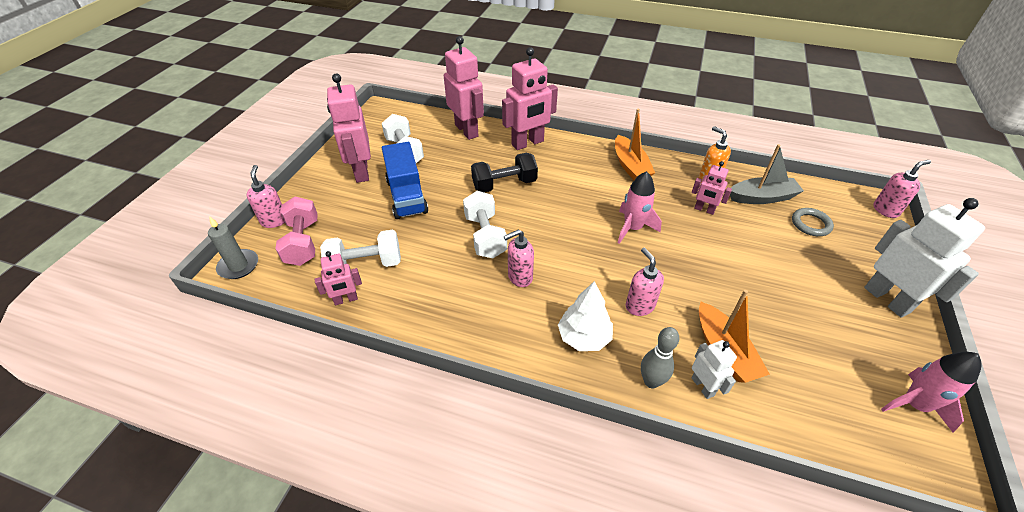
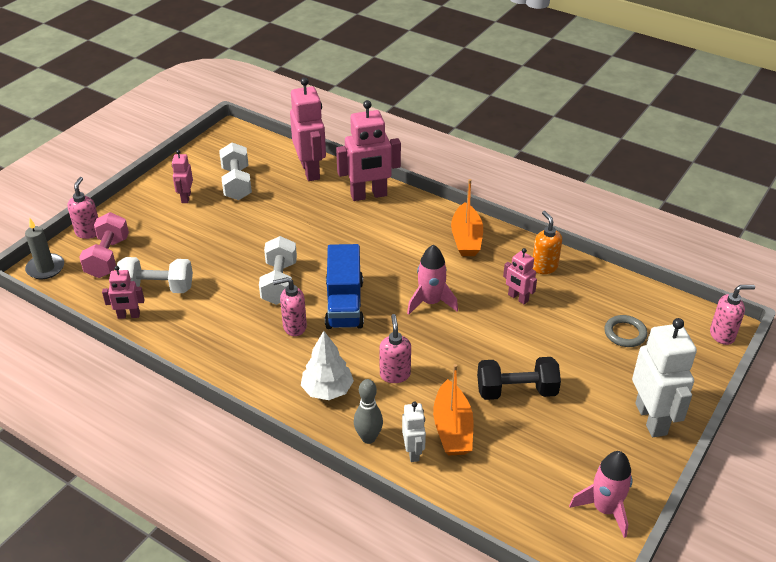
camera: 15 degrees right, 5 degrees down
(361, 172) = (186, 197): pink robot -> pink robot, size x0.53
(407, 196) = (220, 230): blue truck -> blue truck (344, 304)
(504, 185) = (322, 235): black dumbbell -> black dumbbell (516, 391)
(762, 197) = (590, 297): grey boat -> none

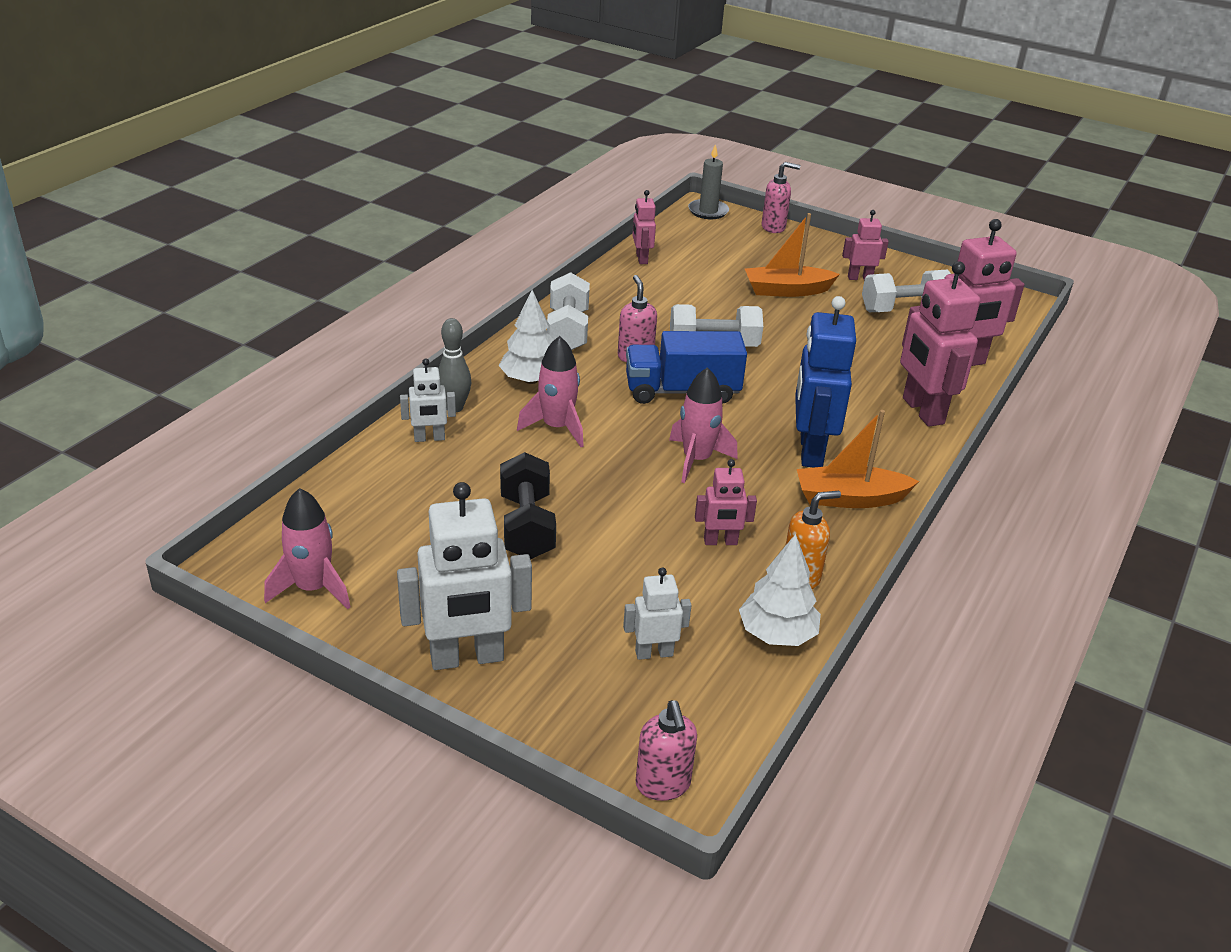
camera: 85 degrees right, 5 degrees down
(108, 257) = (733, 241): pink dumbbell -> none
(157, 288) = (689, 271): white dumbbell -> white dumbbell (568, 331)
(395, 374) = (557, 427): pink soap dispenser -> pink rocket
(417, 249) = (810, 451): none -> blue robot
(452, 428) = (464, 469): orange boat -> orange boat (787, 290)
(518, 298) = (720, 542): pink robot -> pink robot turned 135 degrees counterclockwise
(596, 282) = (777, 634): none -> white tree
(625, 333) = (654, 653): grey ring -> white robot

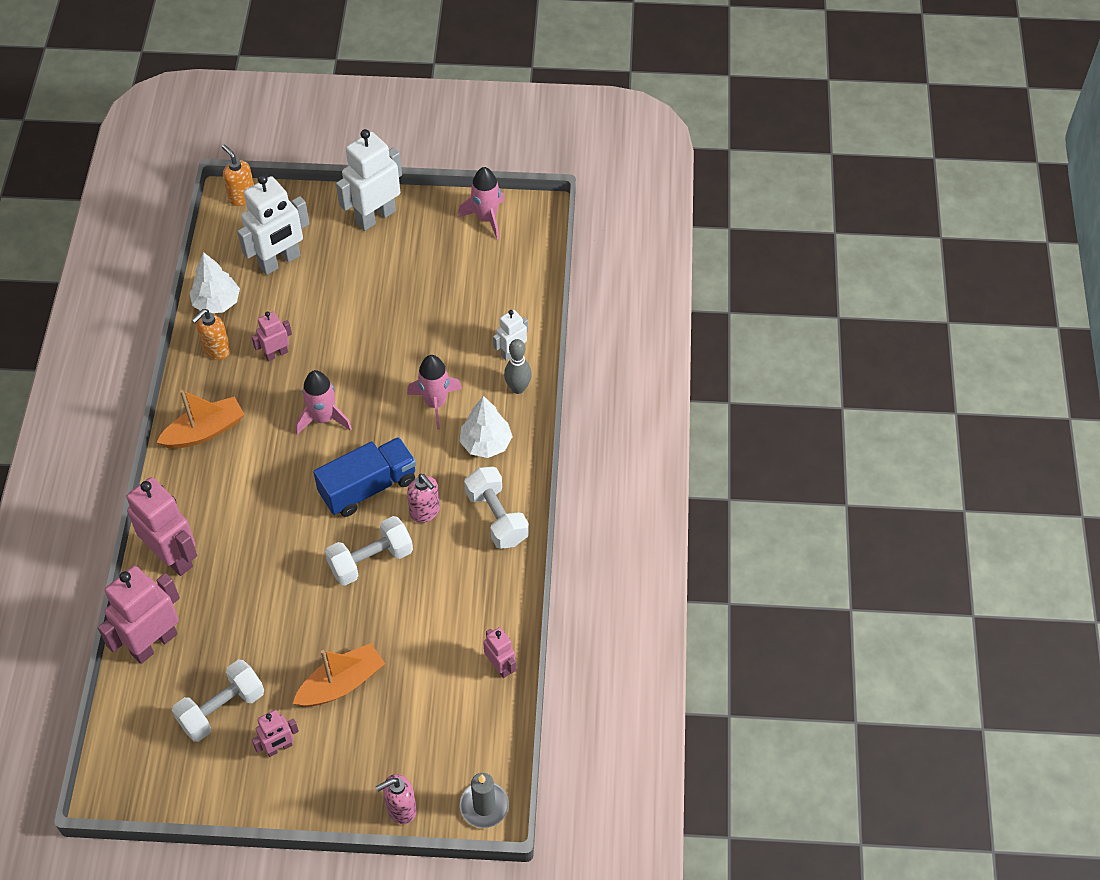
camera: 155 degrees right, 20 degrees up
(527, 526) = (400, 311): black dumbbell -> none
(654, 653) = (280, 261): white robot -> white robot, size x1.90
(663, 785) = (242, 197): pink soap dispenser -> orange soap dispenser
(810, 451) = (247, 466): blue robot -> none

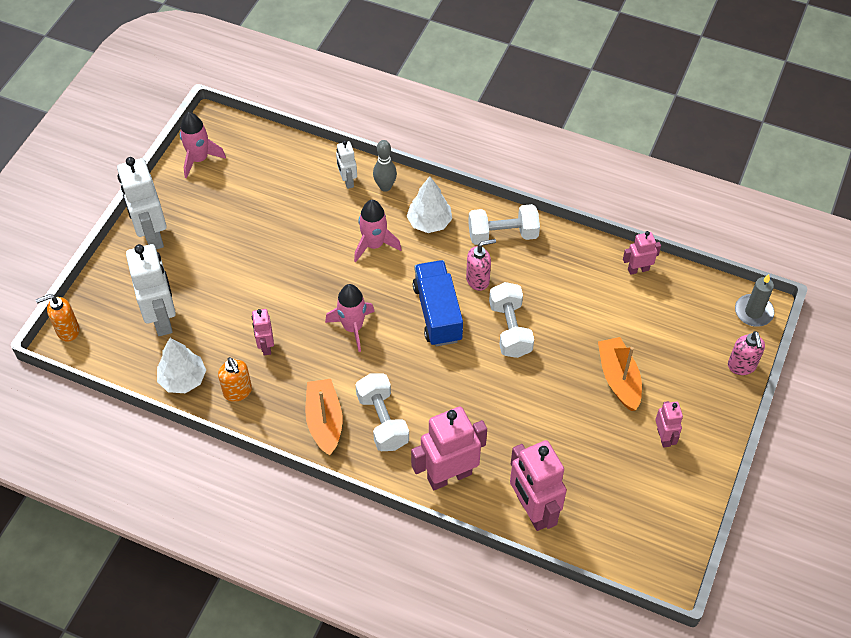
camera: 70 degrees left, 0 degrees up
(222, 709) = (615, 471): white dumbbell -> white dumbbell (382, 421)

